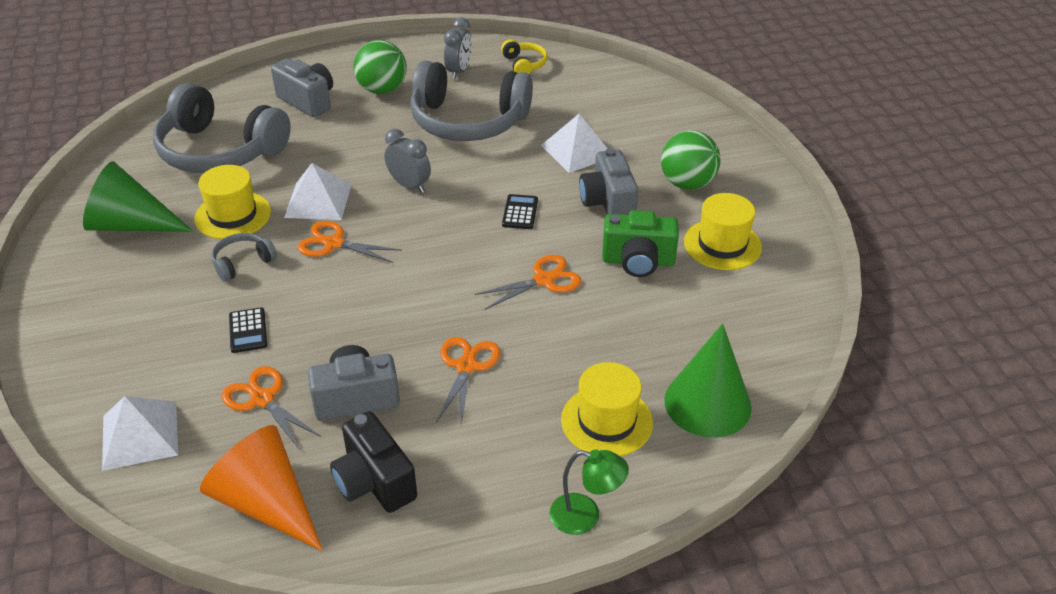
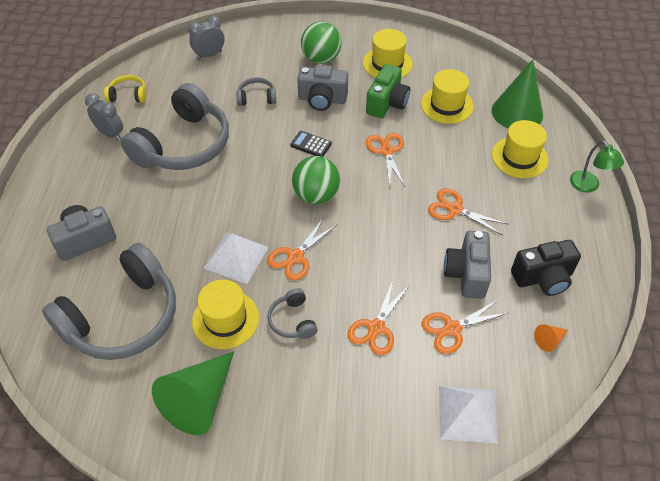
camera: 70 degrees left, 10 degrees up
(248, 331) = (376, 328): black calculator -> orange scissors
(266, 502) = (549, 340): orange cone -> orange cone, size x0.42
(382, 90) = (103, 186): green ball -> green ball (316, 195)
(409, 185) = (247, 197): grey clock -> grey clock (209, 55)
(577, 151) = (257, 98): white pyramid -> grey headphones
(585, 516) = (588, 186): green lamp -> green lamp turned 120 degrees clockwise
(673, 321) = (447, 105): none -> yellow hat

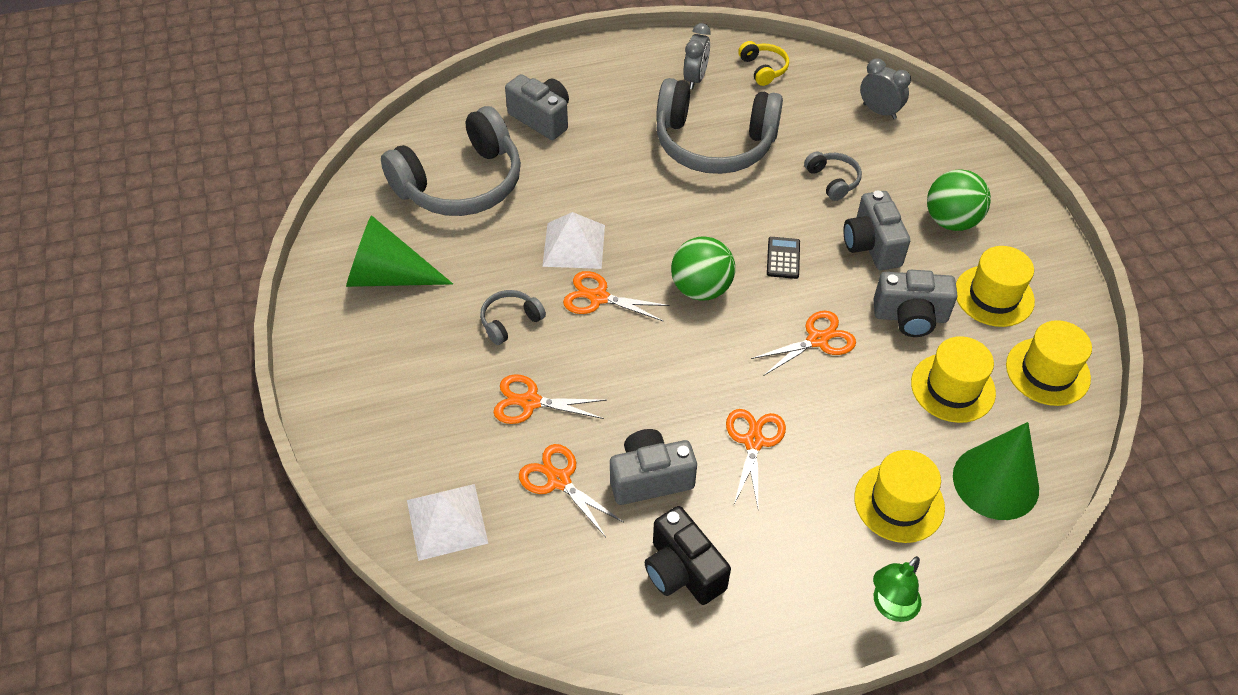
camera: 70 degrees right, 0 degrees up
(123, 317) = (461, 183): grey headphones -> grey headphones turned 60 degrees counterclockwise
(225, 319) = (489, 264): yellow hat -> yellow hat (1047, 371)
(387, 103) = (910, 317): green camera -> grey camera
(549, 340) = (583, 594): orange cone -> none

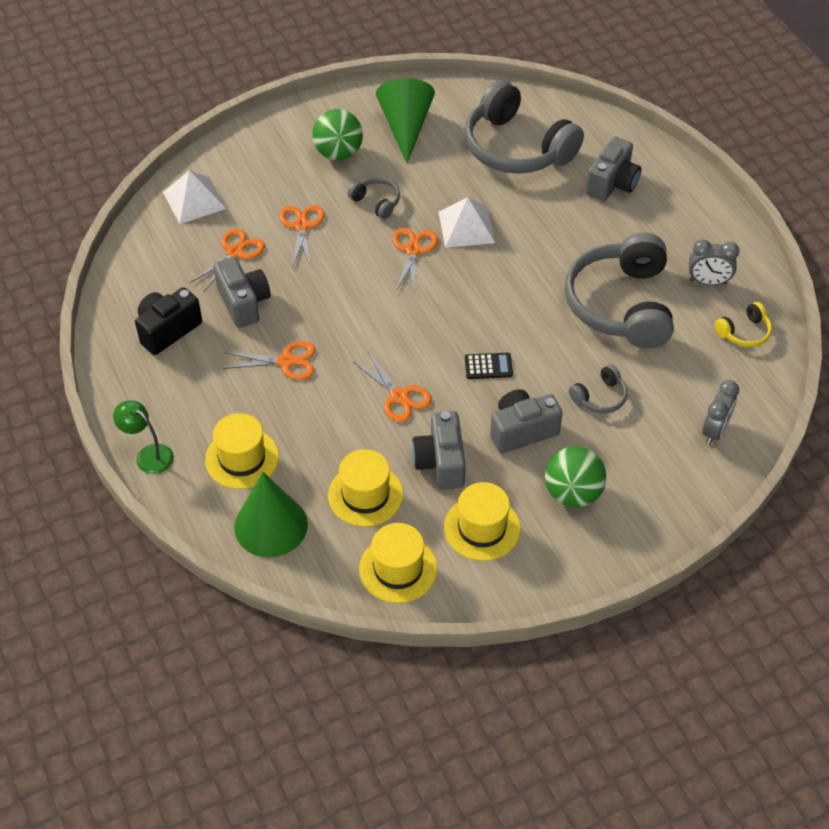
camera: 80 degrees right, 0 degrees up
(701, 289) = (438, 313): green ball -> green ball (338, 153)

